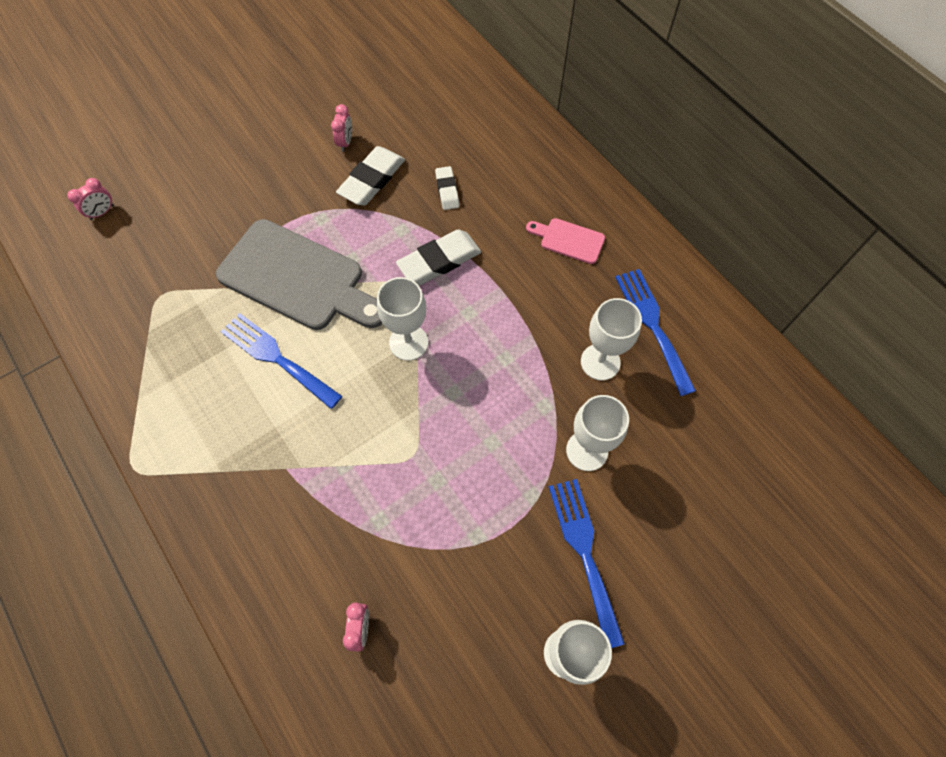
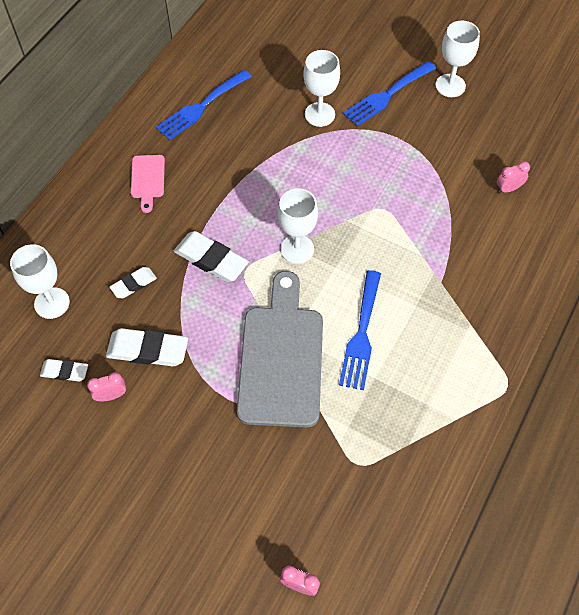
camera: 115 degrees left, 5 degrees down
(388, 118) = (65, 372): none -> white eraser
(600, 362) = (248, 127): white goblet -> white goblet (52, 303)

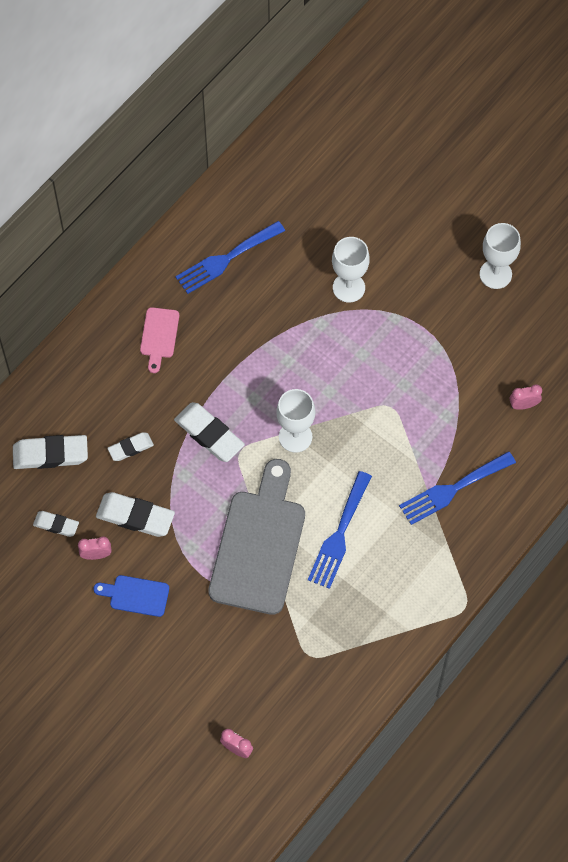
camera: 10 degrees right, 5 degrees up
(52, 303) = (50, 454): white goblet -> white eraser
(159, 431) = (135, 595): none -> blue cutting board
(387, 95) = (424, 276): blue fork -> blue fork (452, 489)

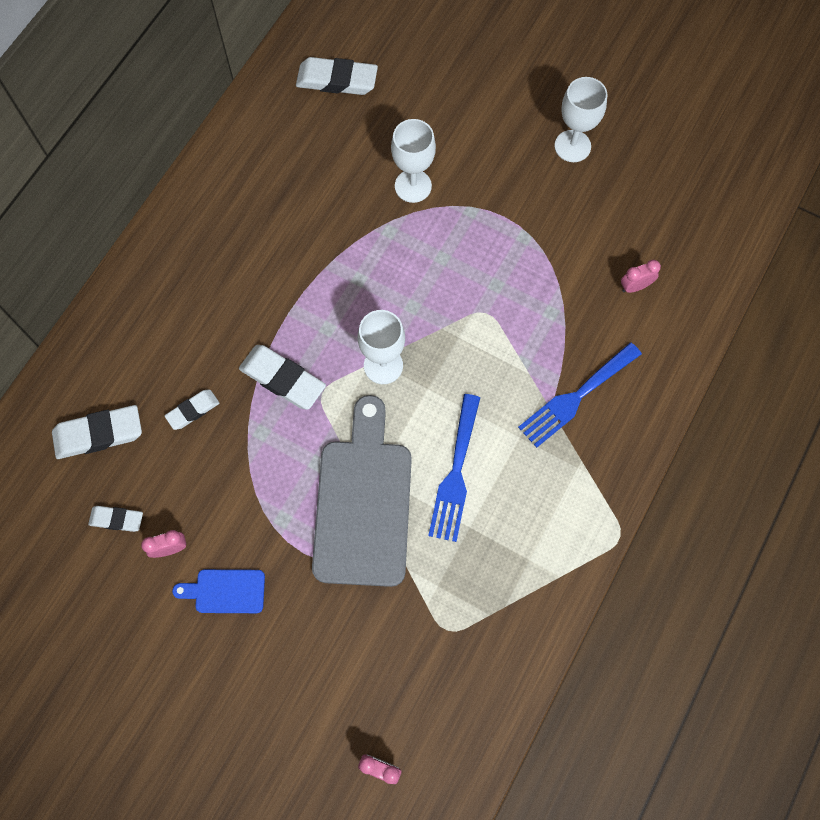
camera: 10 degrees left, 5 degrees up
(135, 517) = (211, 493): white eraser -> white eraser (337, 80)
(159, 336) = (207, 274): pink cutting board -> none
(226, 259) = (269, 176): blue fork -> none

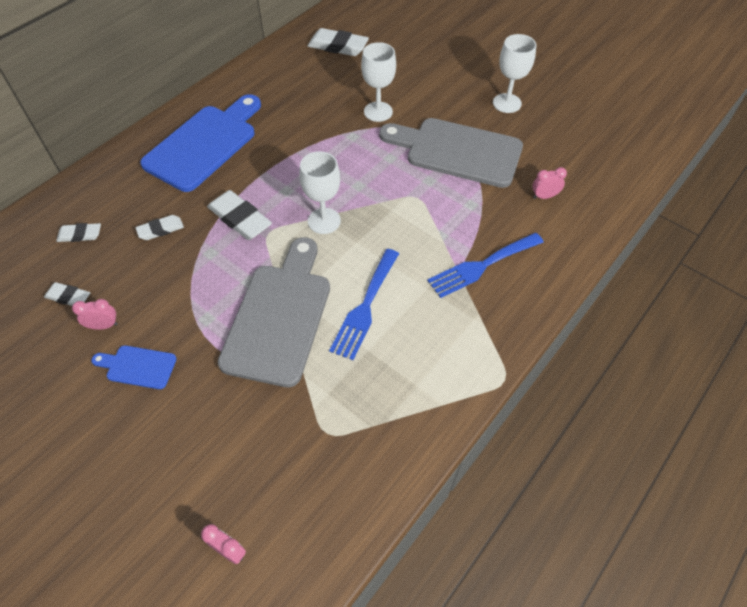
camera: 10 degrees right, 15 degrees down
(99, 434) = (80, 235): white eraser -> white eraser, size x0.59
(206, 274) = (204, 144): none -> blue cutting board
(523, 235) = (457, 151): none -> grey cutting board

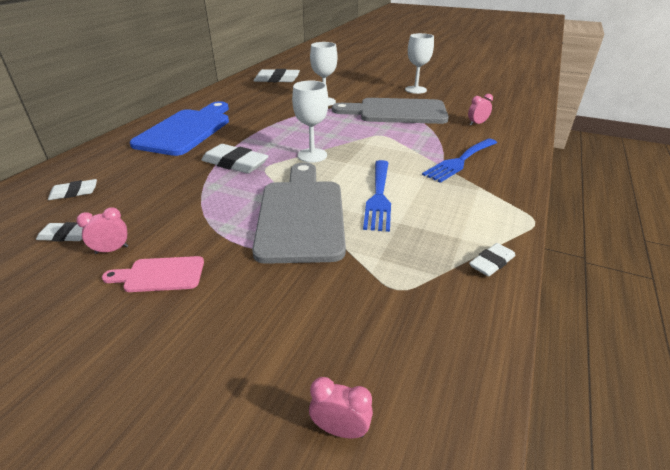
camera: 15 degrees left, 20 degrees down
(138, 367) = (160, 275): blue cutting board -> pink cutting board
(160, 230) = (159, 179): white eraser -> white eraser (491, 263)

